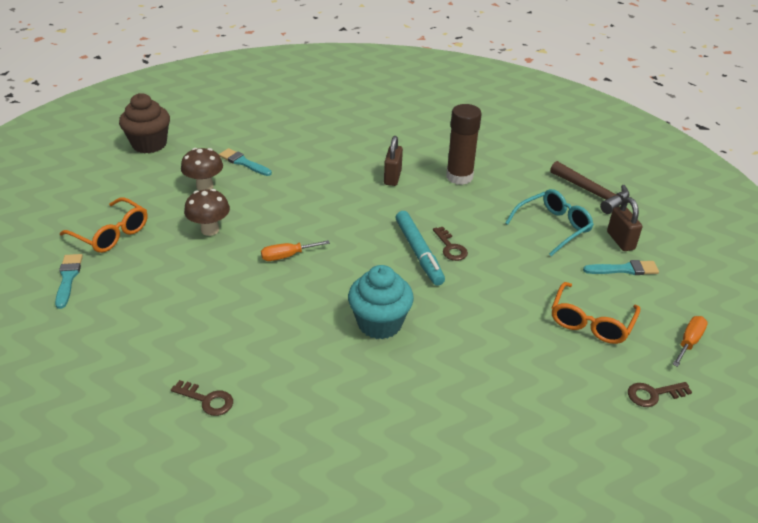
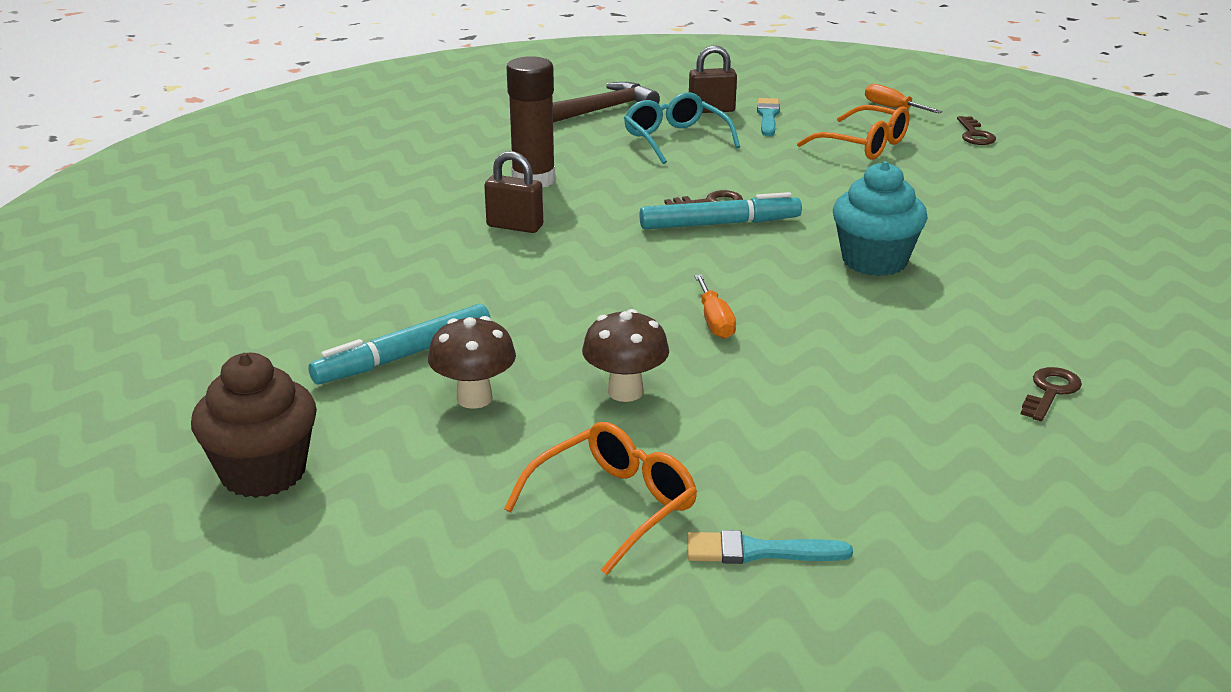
camera: 80 degrees left, 10 degrees down
(243, 162) = (404, 356): turquoise brush -> turquoise marker

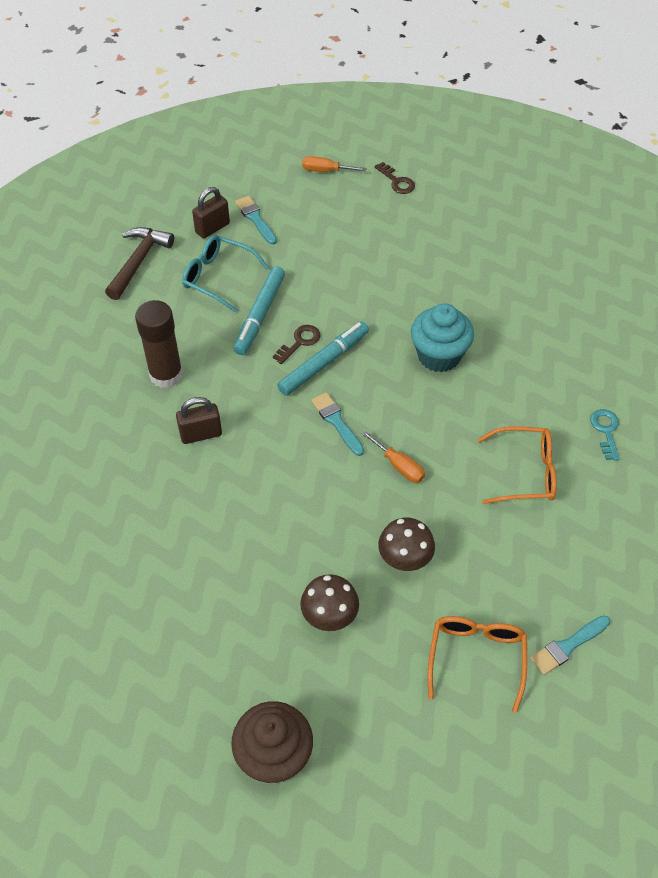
camera: 35 degrees left, 25 degrees up
(404, 356) = (254, 605): turquoise marker -> turquoise marker (260, 315)
(679, 266) = (336, 422): none -> turquoise brush
(864, 145) = (341, 226): orange glasses -> orange glasses (525, 472)
(1050, 392) = (605, 431): brown key -> turquoise key

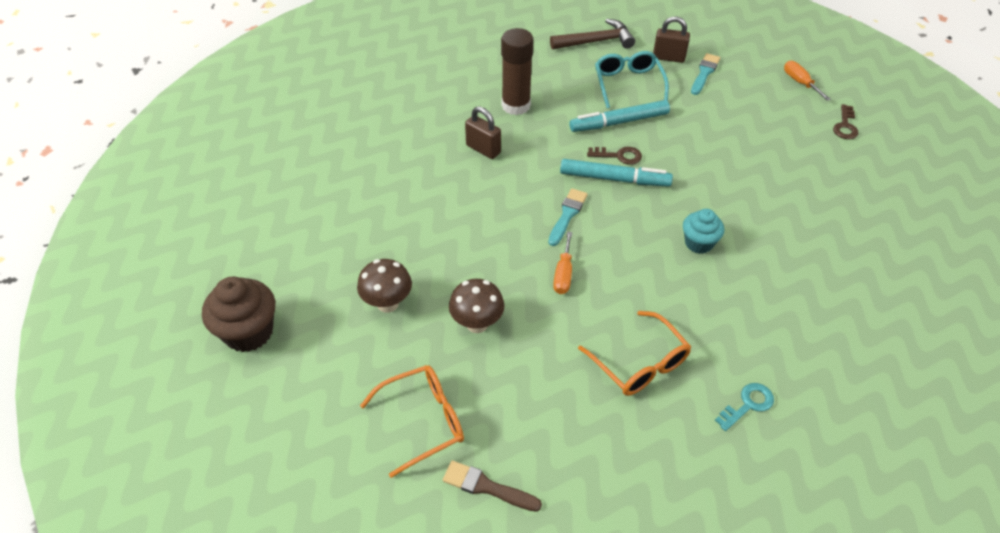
camera: 55 degrees right, 5 degrees down
(439, 355) = (698, 243): turquoise cupcake -> turquoise cupcake, size x0.64
(567, 646) = (487, 487): turquoise brush -> brown brush

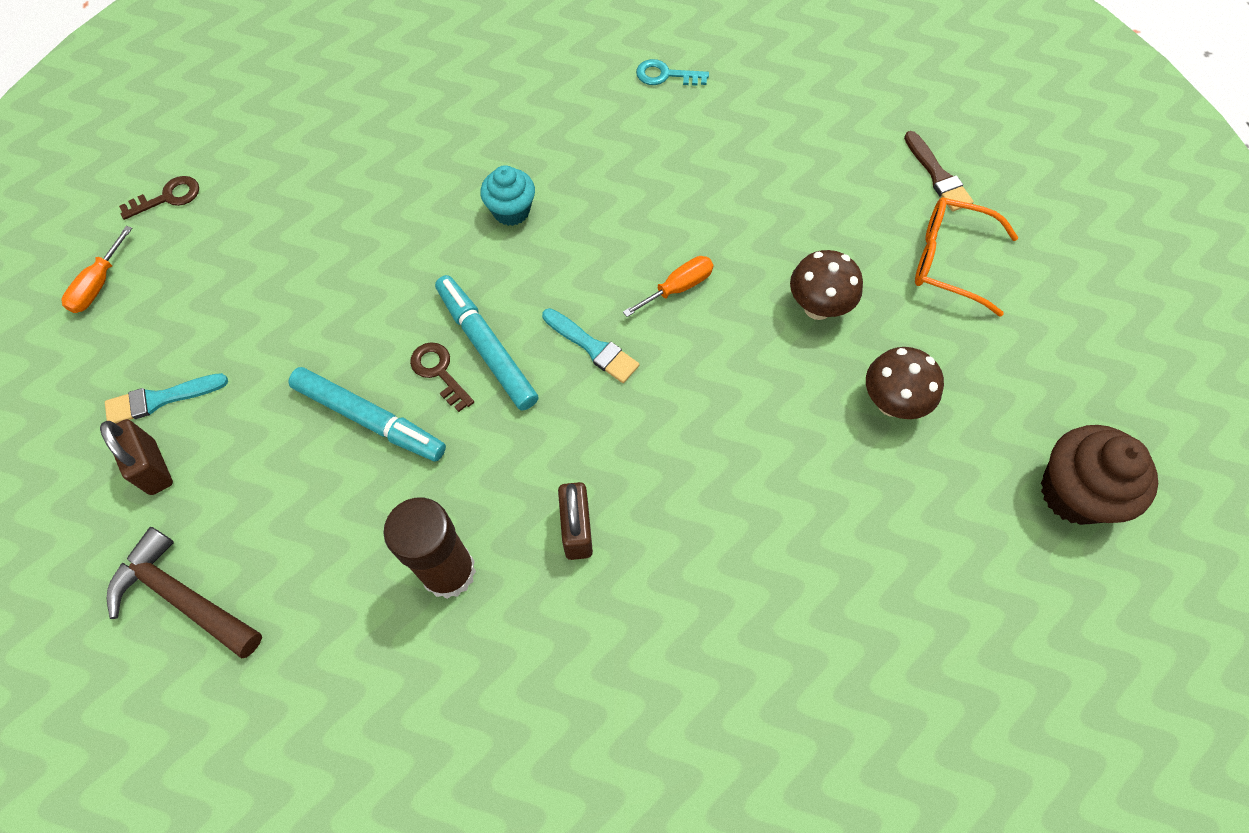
camera: 135 degrees left, 15 degrees up
(567, 215) = (593, 347): turquoise brush -> turquoise brush turned 120 degrees counterclockwise
(628, 84) = (268, 471): turquoise glasses -> none
(640, 364) = (710, 162): orange glasses -> none

